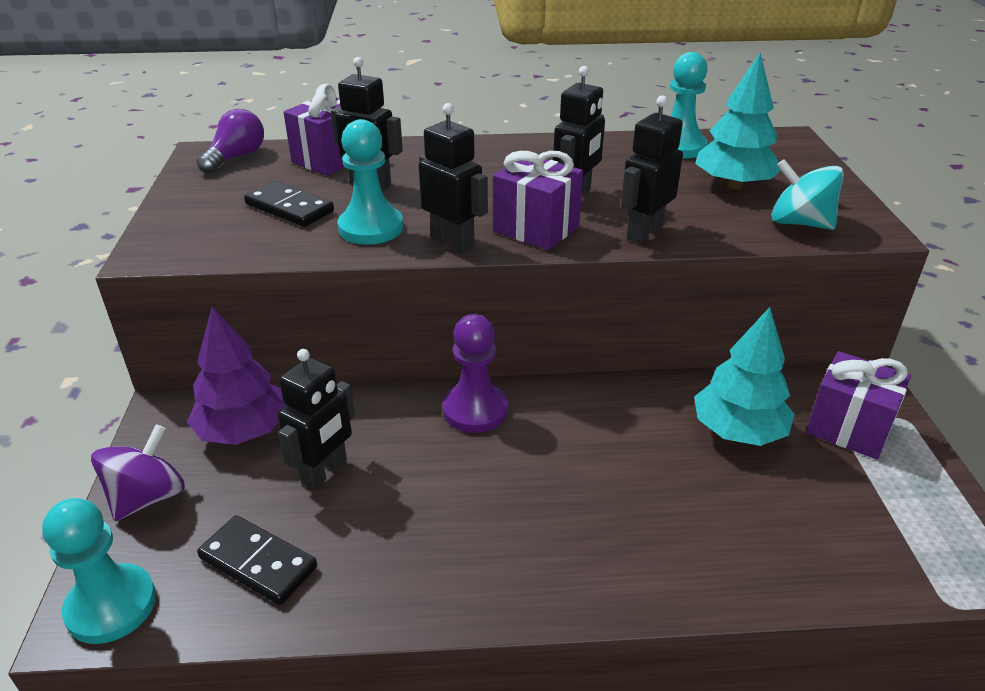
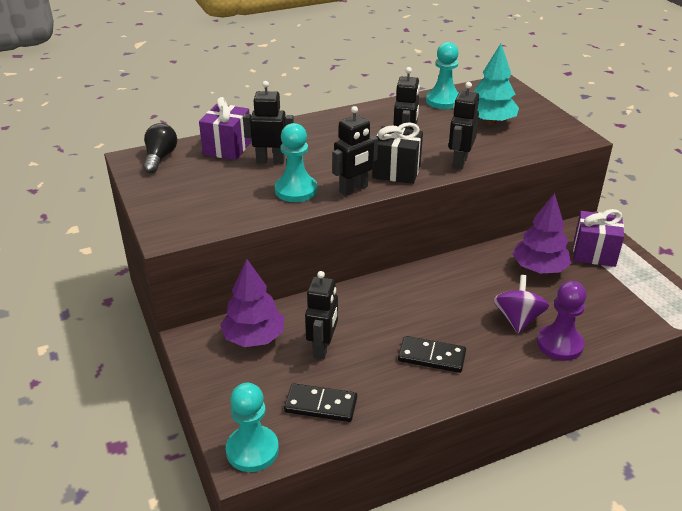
camera: 20 degrees left, 0 degrees up
(148, 497) = (224, 390): purple spinning top -> purple spinning top (517, 319)
(236, 157) = (160, 158): purple light bulb -> black light bulb
(289, 208) = (231, 187): black domino -> black domino (431, 356)
(453, 242) = (353, 189): black robot -> black robot turned 120 degrees clockwise
(475, 410) = (387, 292): purple pawn -> purple pawn (559, 344)
(536, 229) = (396, 171): purple gift -> black gift
(738, 431) = (539, 268): turquoise tree -> purple tree
(799, 223) = (539, 140): turquoise spinning top -> none

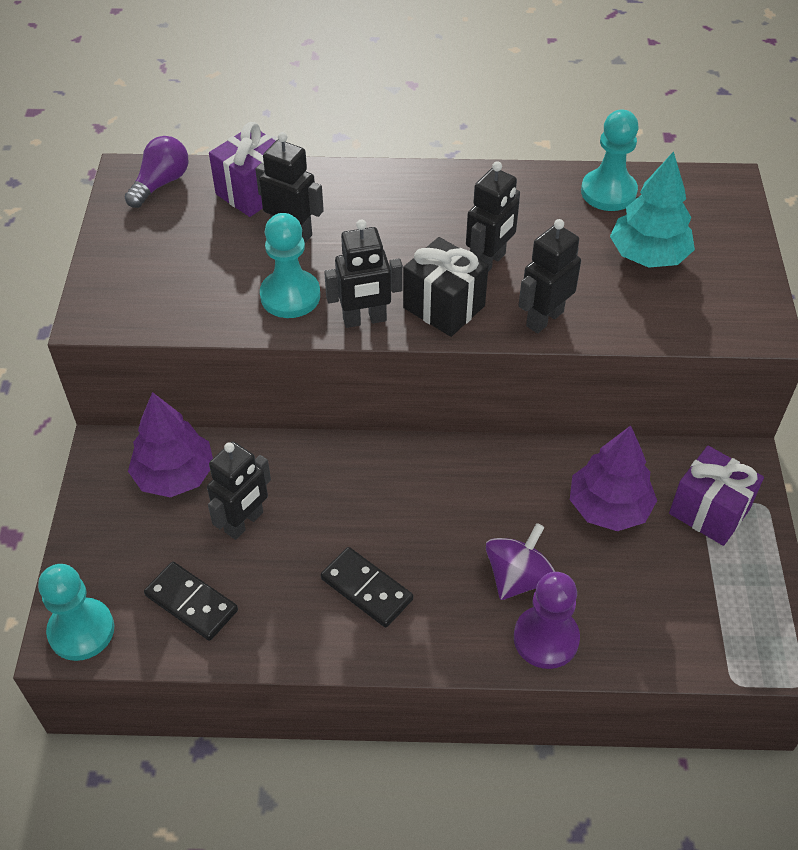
camera: 25 degrees right, 15 degrees up
(160, 158) = (161, 183): black light bulb -> purple light bulb

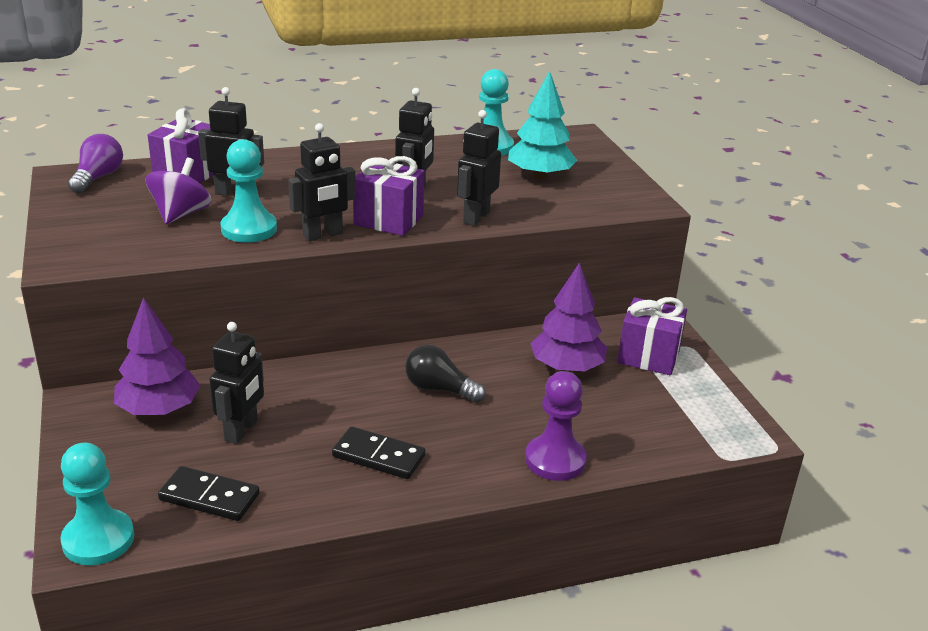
camera: 20 degrees left, 20 degrees down
(444, 307) = (388, 220): black gift -> purple gift
(459, 510) = (439, 389): none -> black light bulb
(518, 577) = (512, 424): purple spinning top -> purple spinning top (181, 214)

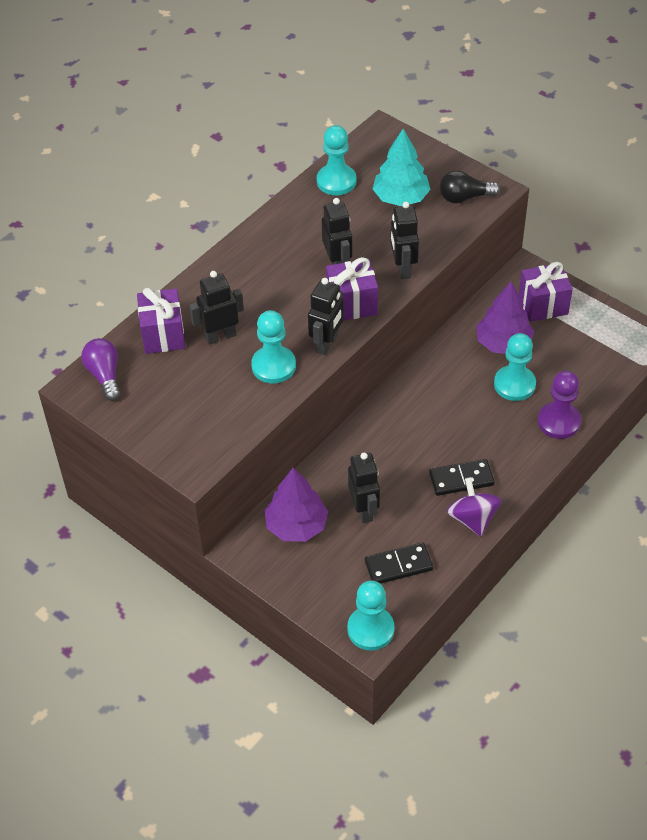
camera: 30 degrees left, 20 degrees up
(181, 214) = (211, 378): purple spinning top -> purple spinning top (472, 518)
(439, 389) = (446, 407): black light bulb -> black light bulb (464, 197)
(539, 405) = (514, 384): none -> turquoise pawn

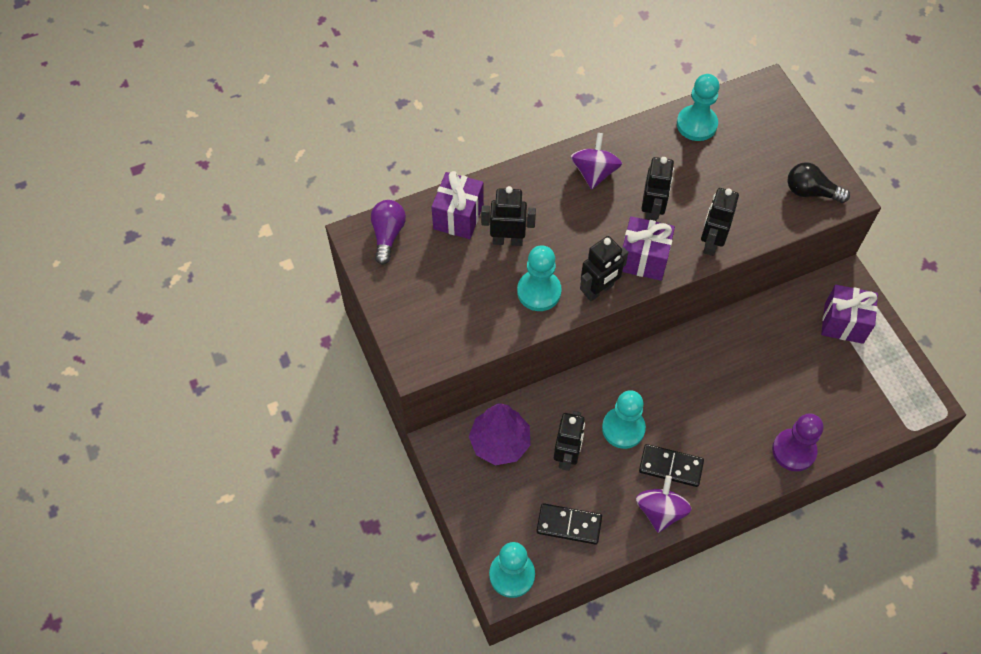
camera: 25 degrees right, 10 degrees up
(267, 252) = (594, 172): none -> purple spinning top
(401, 198) = (748, 167): turquoise tree -> none
(503, 343) = (784, 346): purple tree -> none
(514, 384) = (772, 393): turquoise pawn -> turquoise pawn (623, 428)

